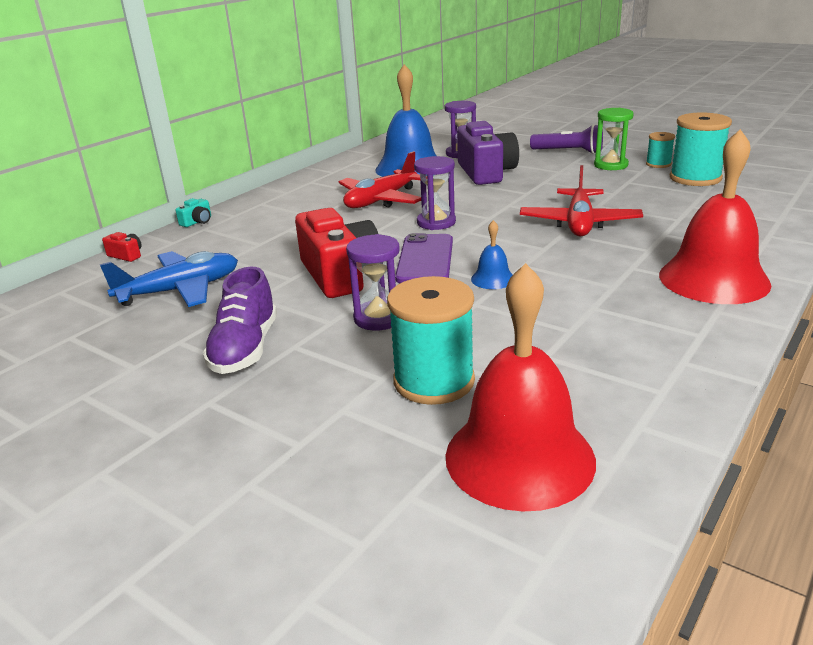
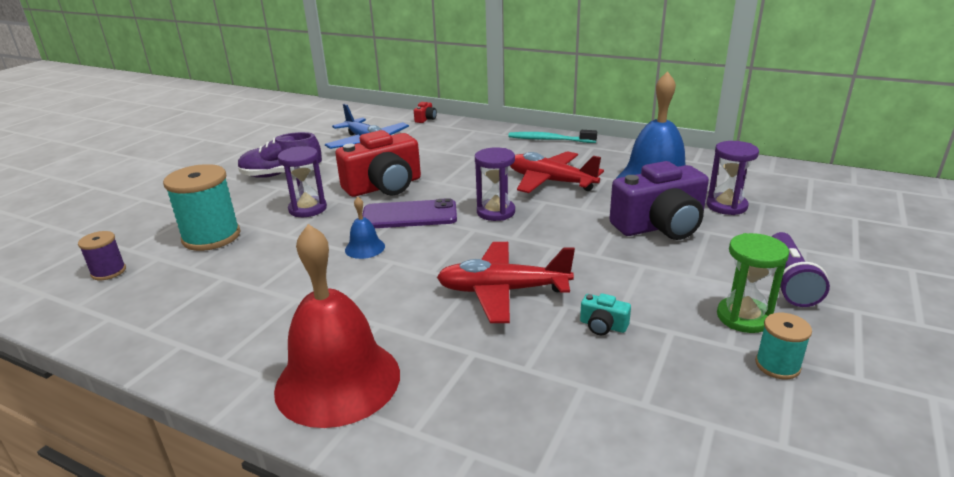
camera: 80 degrees right, 0 degrees up
(197, 222) = (487, 126): turquoise camera -> turquoise camera (603, 326)
(275, 196) = (549, 140): none -> turquoise toothbrush
(519, 457) = (108, 272): red bell -> purple spool
(695, 178) = (720, 401): turquoise spool -> none

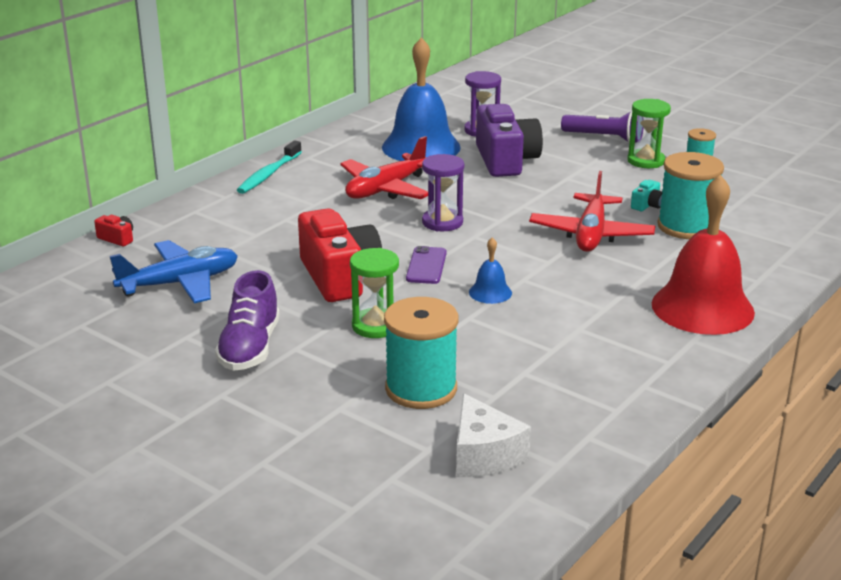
camera: 80 degrees left, 0 degrees up
(108, 272) = (484, 455): purple spool -> white cheese
(307, 209) = (375, 326): purple hourglass -> green hourglass
(409, 215) = (426, 266): purple phone -> purple phone, size x0.65
(555, 360) = (686, 226): none -> turquoise spool

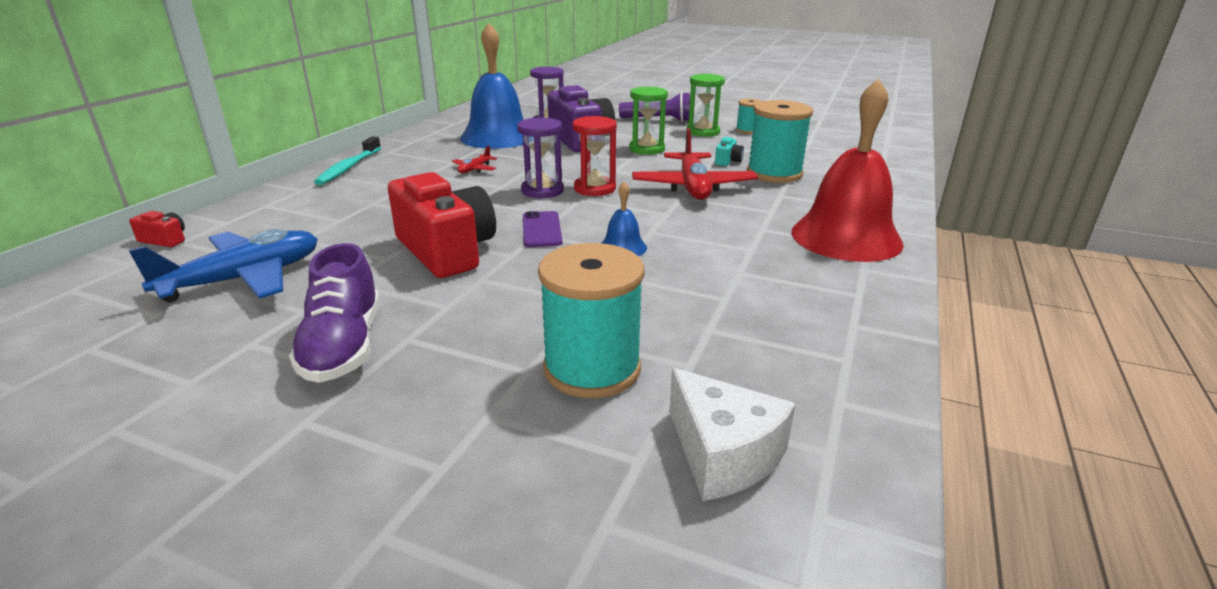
camera: 15 degrees left, 0 degrees up
(375, 326) = (505, 298): green hourglass -> green hourglass (647, 149)
(386, 189) = (474, 169): red plane -> red plane, size x0.44
(493, 225) = (594, 188): none -> red hourglass

